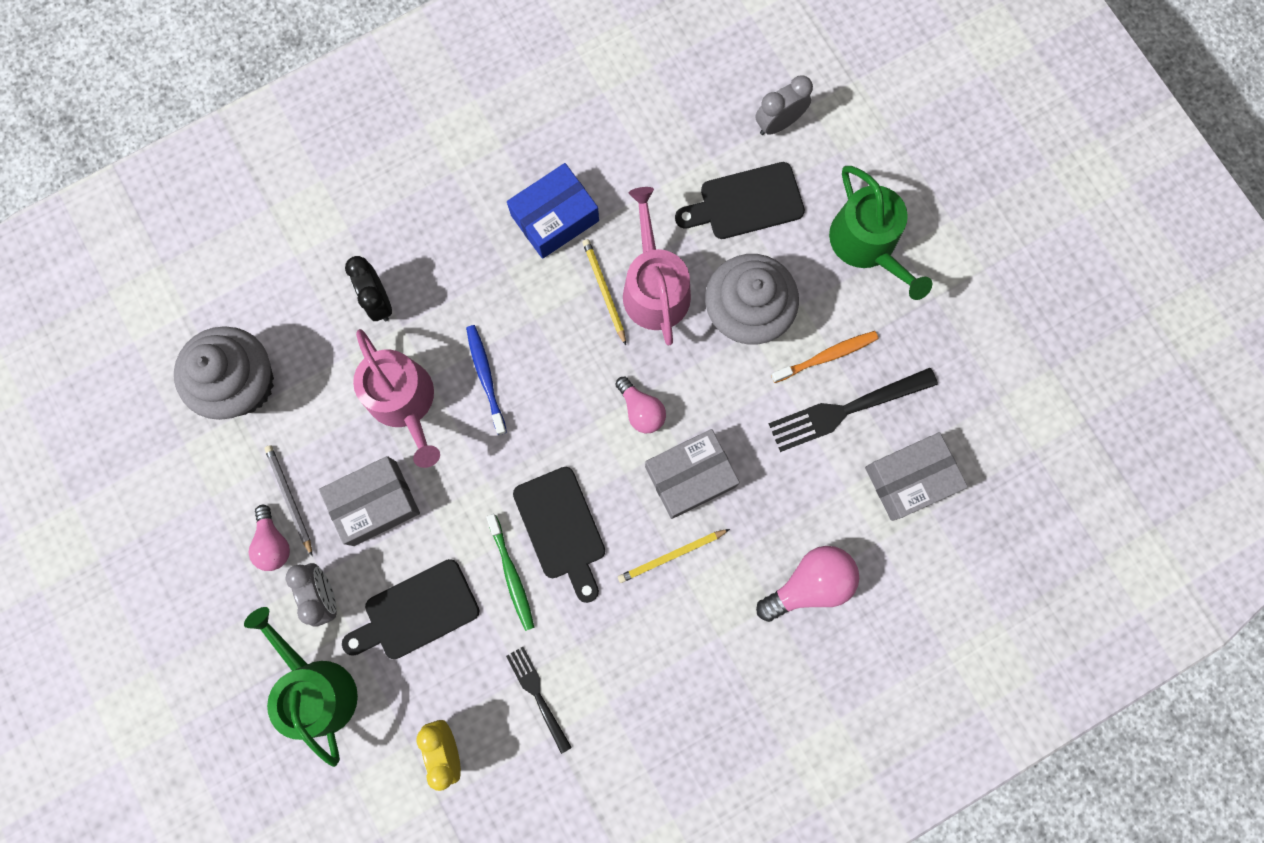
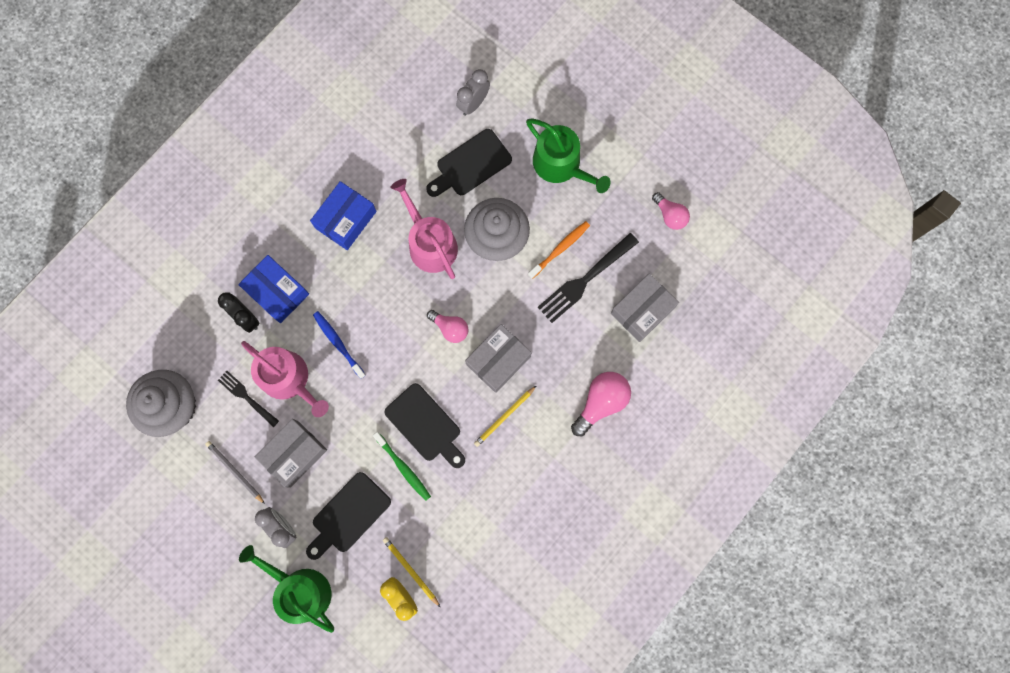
camera: 20 degrees left, 0 degrees up
(273, 543) = (235, 505): pink light bulb -> pink light bulb (670, 215)
(431, 281) = (277, 292): none -> blue box
(538, 695) = (449, 540): black fork -> black fork (246, 397)
(604, 291) = (397, 257): yellow pencil -> yellow pencil (411, 570)

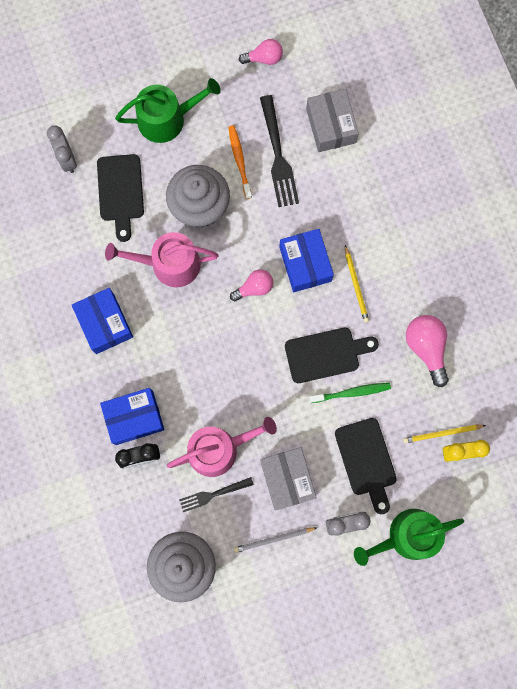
camera: 60 degrees left, 0 degrees up
(338, 343) = (212, 389): blue toothbrush -> none
(498, 360) = (305, 264): grey box -> blue box
(601, 402) = (388, 201): pink light bulb -> pink light bulb (426, 348)

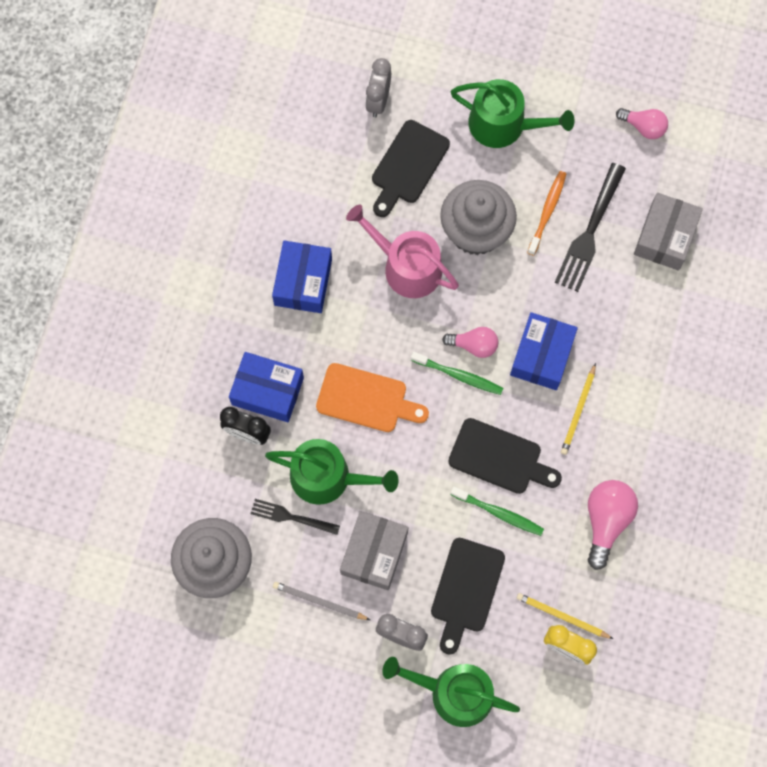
camera: 35 degrees right, 5 degrees down
(207, 376) = (366, 399): none -> orange cutting board
(218, 449) = (328, 477): pink watering can -> green watering can
(258, 316) = (458, 375): none -> green toothbrush

